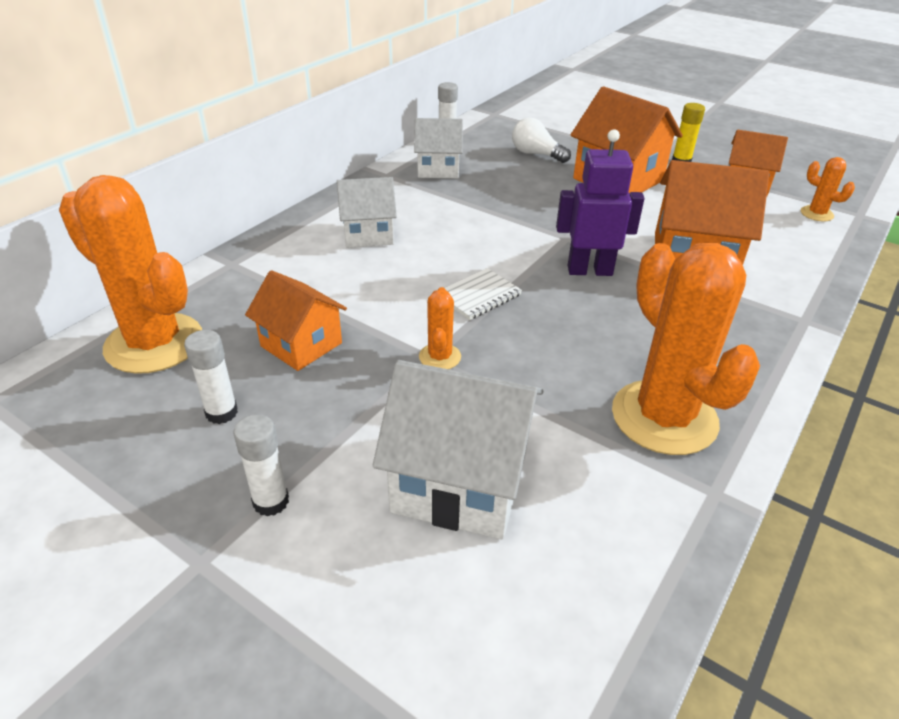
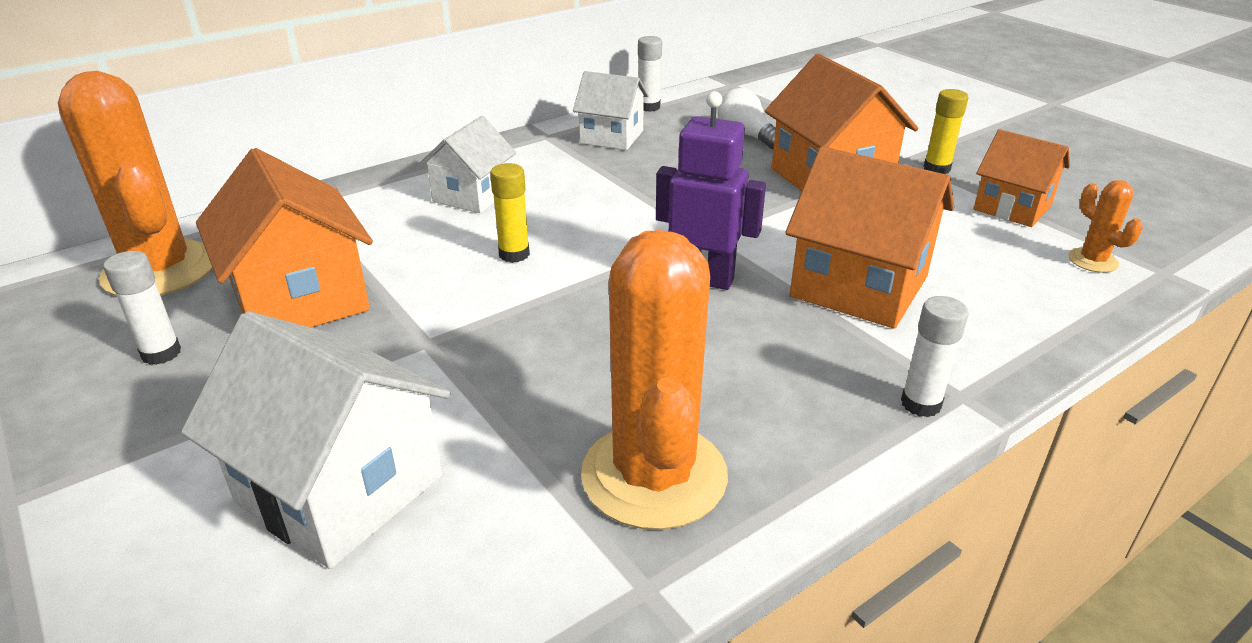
camera: 20 degrees right, 5 degrees down
(271, 501) = (127, 458): white glue stick -> white glue stick (921, 404)
(301, 344) = (300, 300): orange house -> orange house, size x1.58
(368, 234) = (472, 195): white house -> white house turned 75 degrees counterclockwise
(440, 276) = (514, 254): none -> yellow glue stick
(440, 357) = (437, 343): orange cactus -> none
(478, 296) = (540, 284): white notebook -> none

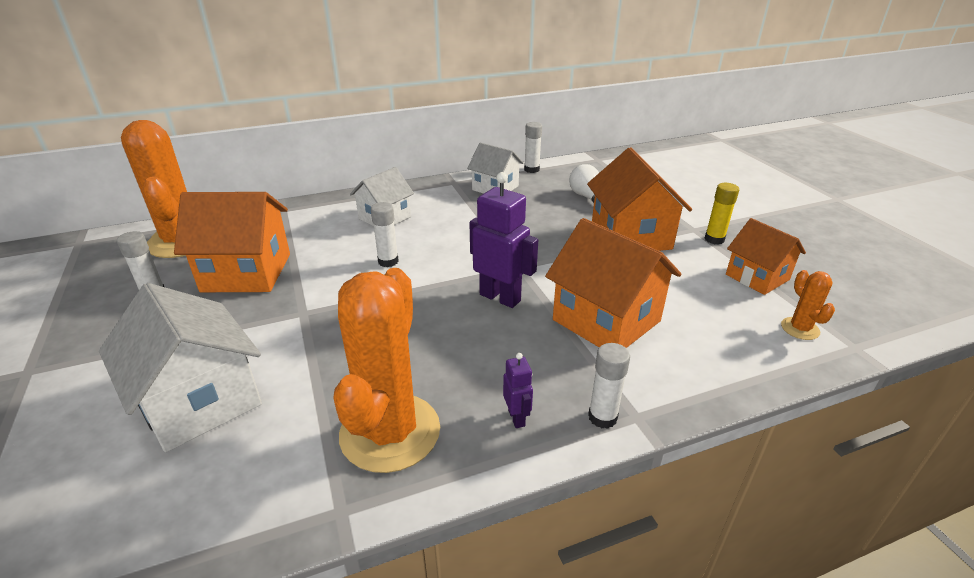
camera: 15 degrees right, 0 degrees up
(300, 300) = (247, 272): orange house -> orange house turned 75 degrees counterclockwise
(514, 254) = (388, 261): yellow glue stick -> white glue stick
(813, 425) = (517, 418): none -> purple robot

